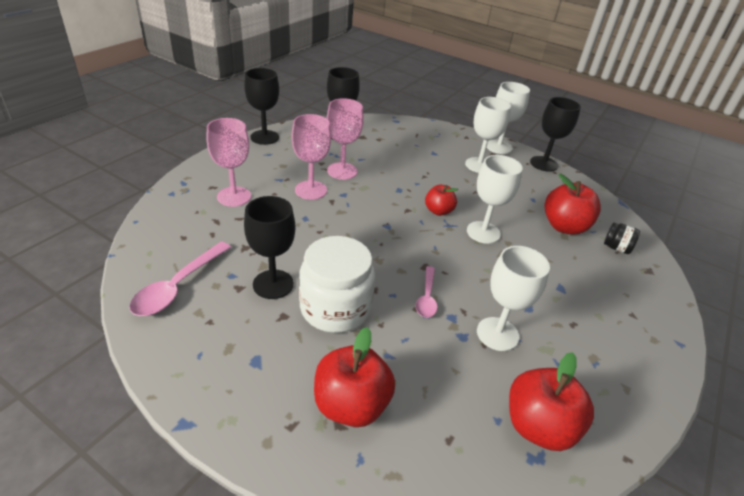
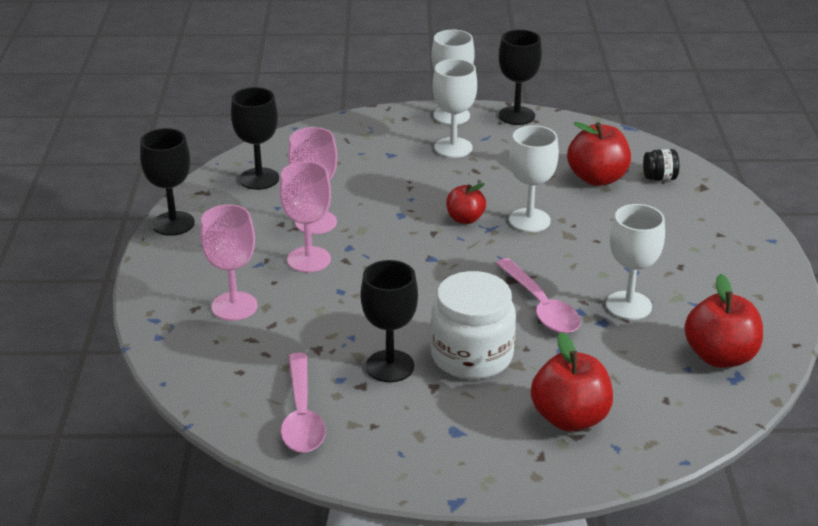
camera: 30 degrees left, 5 degrees down
(427, 297) = (540, 306): pink spoon -> pink spoon, size x1.62

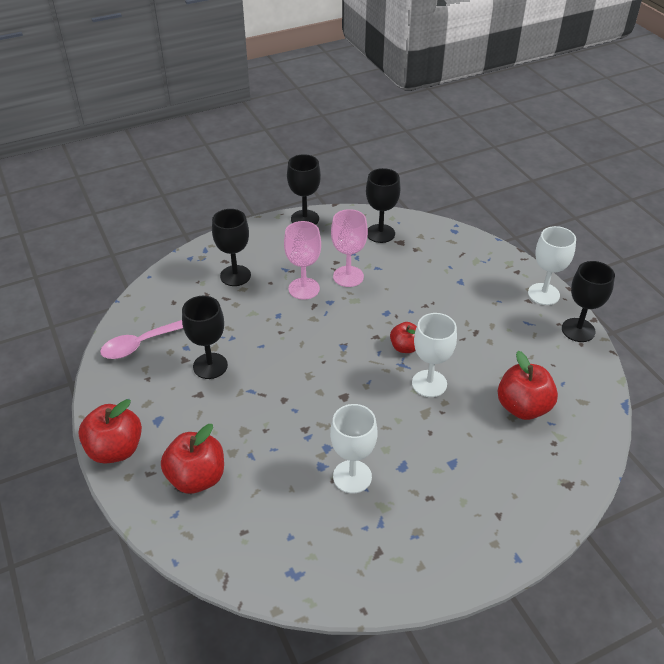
camera: 65 degrees right, 10 degrees up
(234, 306) = (235, 276): pink goblet -> black goblet
(453, 148) = (497, 310): white goblet -> none
(471, 356) = (241, 403): white jar -> none
(540, 306) = (320, 423): pink spoon -> none
(659, 178) = (557, 449): black jar -> none
(720, 356) = (316, 555): red apple -> red apple (115, 449)

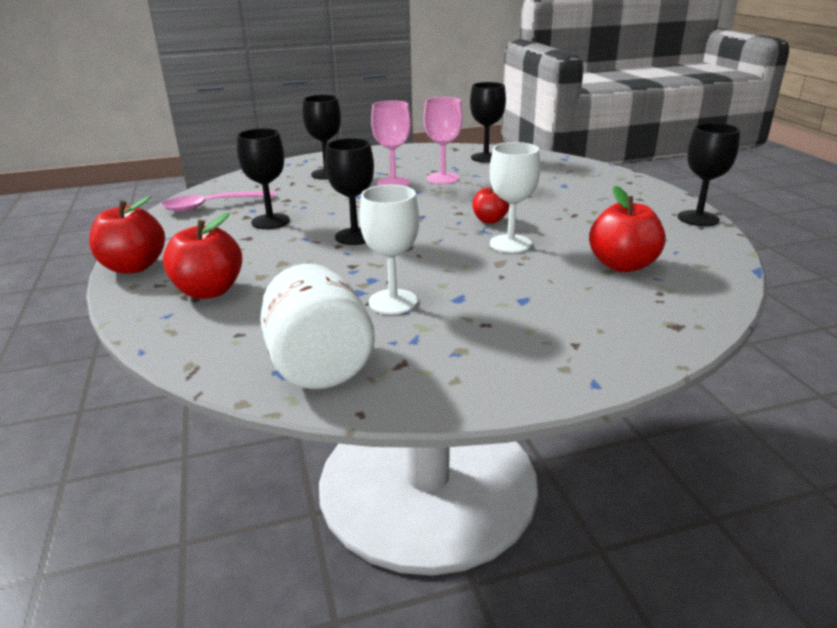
camera: 10 degrees right, 15 degrees down
(305, 219) = (412, 148): black goblet -> black goblet (355, 236)
(318, 562) = (319, 365): none -> white jar
(543, 294) = (658, 195): white goblet -> none

